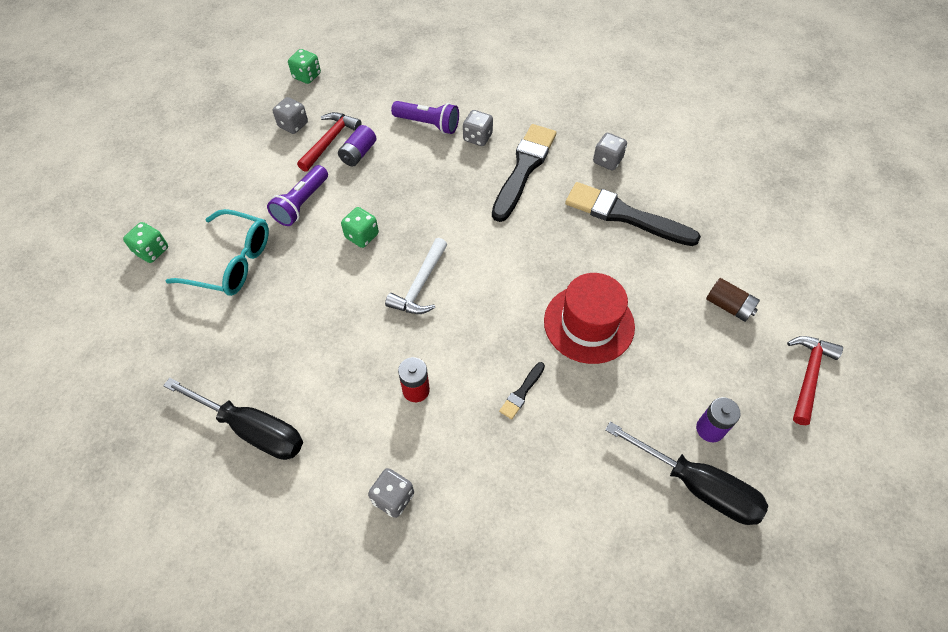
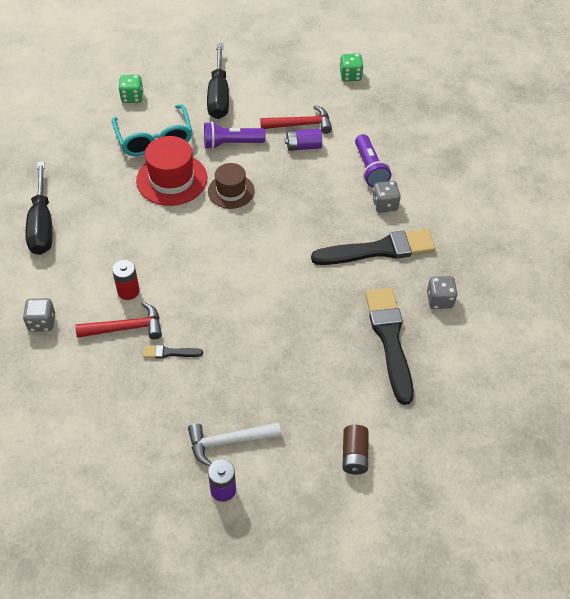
camera: 55 degrees right, 5 degrees down
(293, 125) = (297, 97): grey dice -> none
(362, 236) = (231, 191): green dice -> brown hat
(420, 285) = (215, 247): white hammer -> white hammer (228, 442)
(589, 324) = (261, 365): red hat -> red hat (172, 179)
(697, 485) = (167, 501): black screwdriver -> black screwdriver (219, 95)
(808, 375) = (328, 544): red hammer -> red hammer (126, 328)

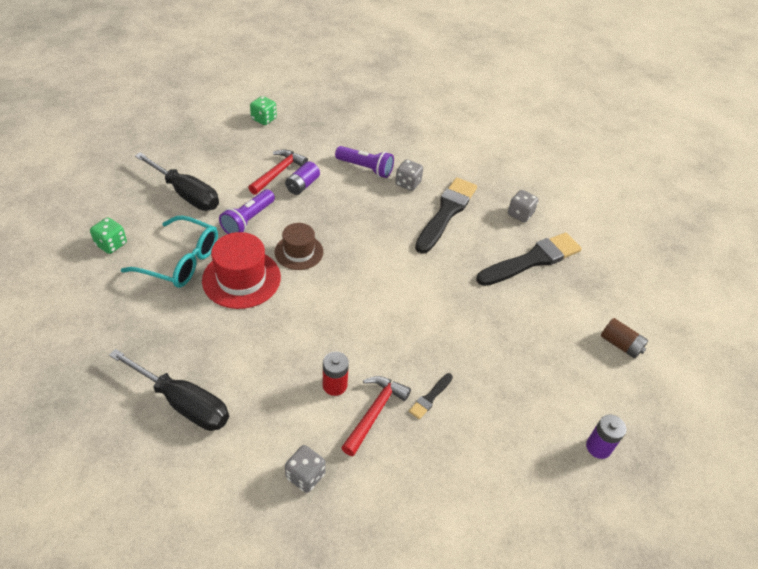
camera: 55 degrees left, 5 degrees down
(228, 442) = (554, 414): white hammer -> none
(389, 339) = (532, 260): black brush -> black brush turned 120 degrees clockwise

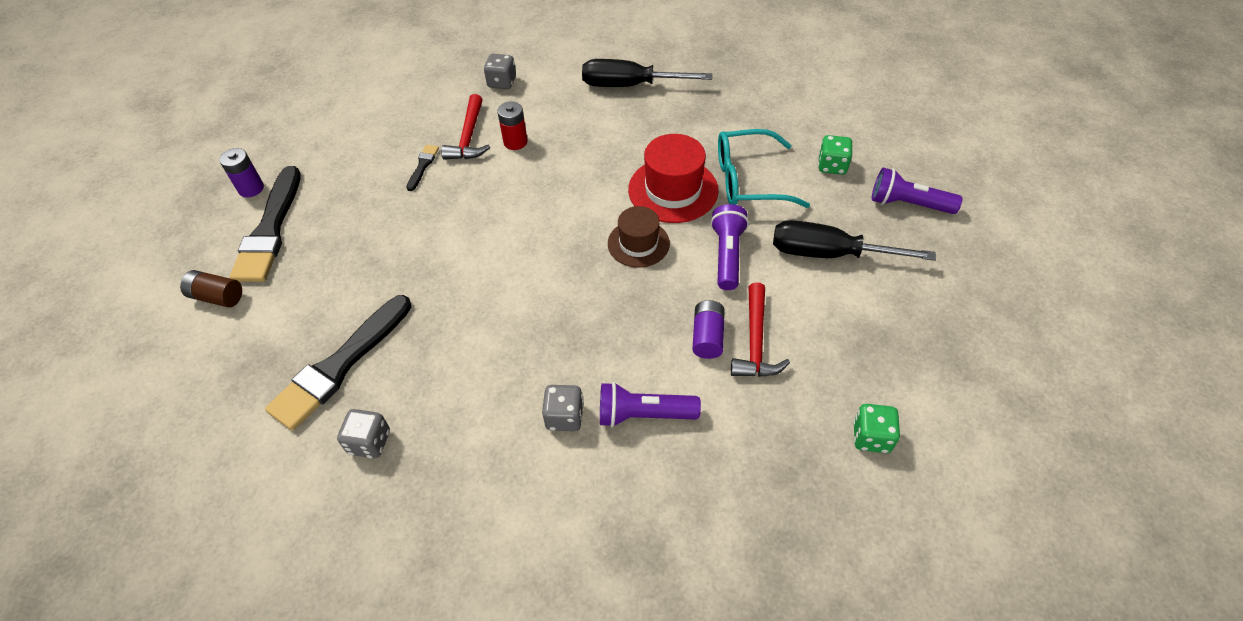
camera: 160 degrees right, 5 degrees up
(100, 199) = (908, 204): none -> purple flashlight
(446, 213) = (484, 389): black brush -> black brush (270, 230)

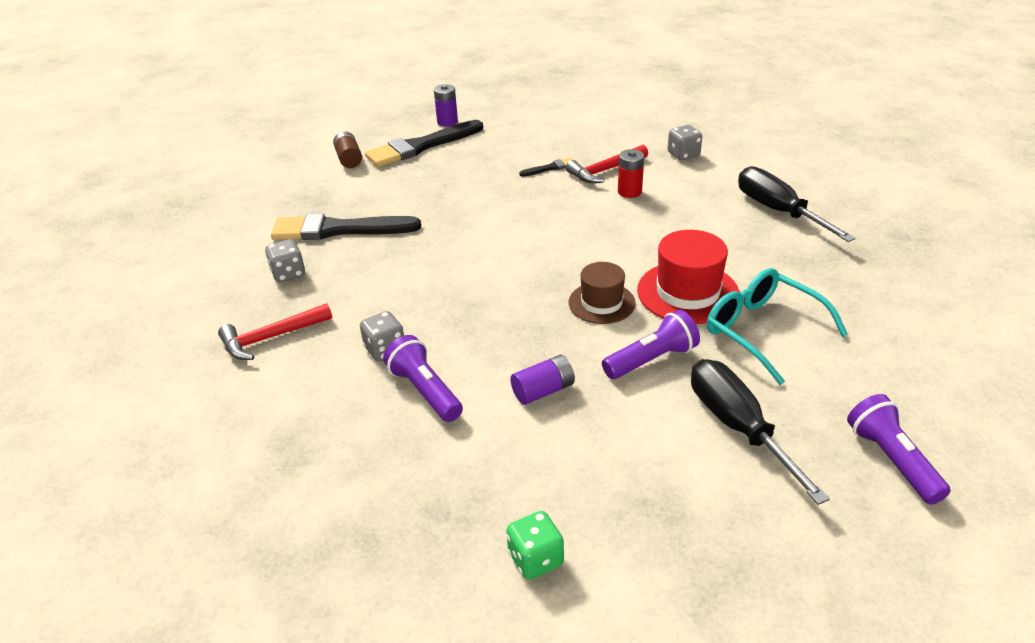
camera: 55 degrees right, 15 degrees down
(755, 342) = (569, 424): red hammer -> red hammer (271, 338)
(832, 166) = (864, 377): green dice -> none

